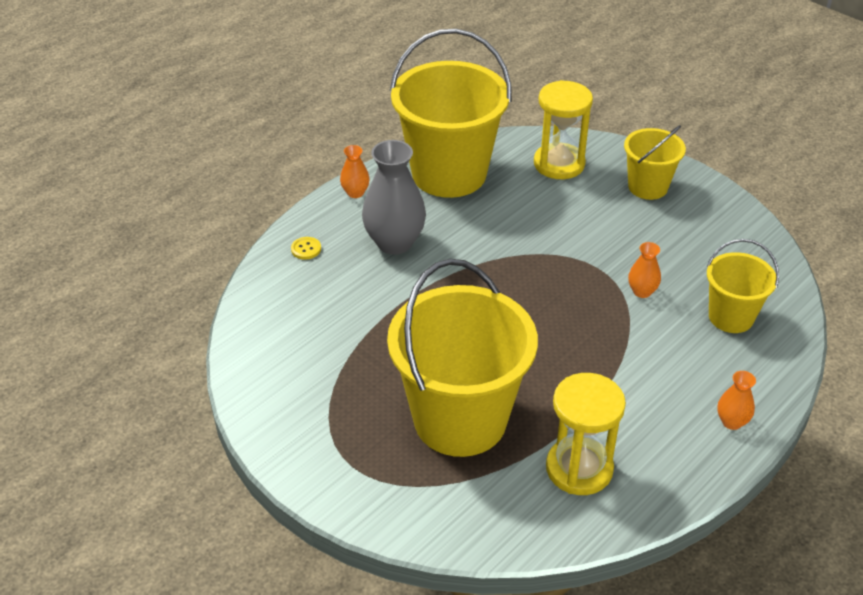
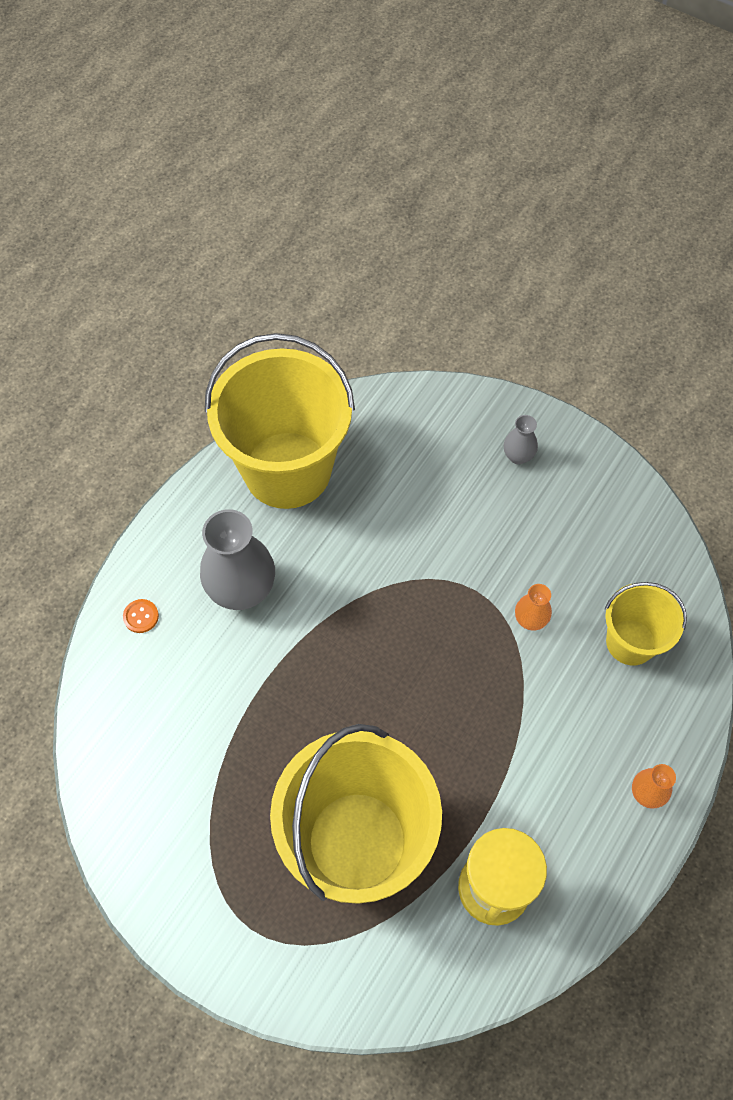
camera: 10 degrees left, 20 degrees up
(306, 249) = (141, 616): yellow button -> orange button
(355, 193) = (183, 517): orange vase -> none
(559, 164) = (412, 434): yellow hourglass -> none
(648, 187) = (518, 456): yellow bucket -> grey vase

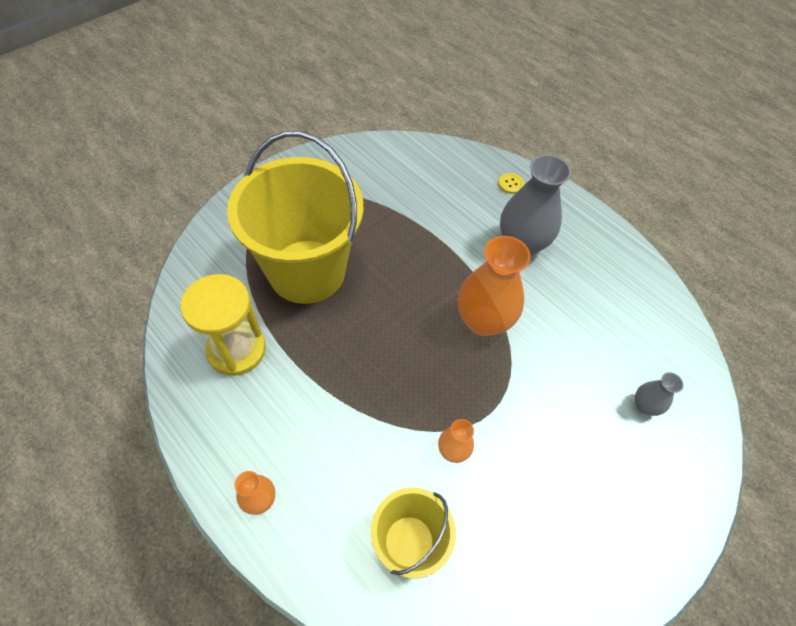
camera: 100 degrees right, 5 degrees down
(141, 616) = (510, 184): orange button -> yellow button
(287, 470) = (629, 295): yellow bucket -> none
(368, 616) = (483, 321): none -> orange vase
(518, 456) = (636, 497): grey vase -> grey vase (644, 405)

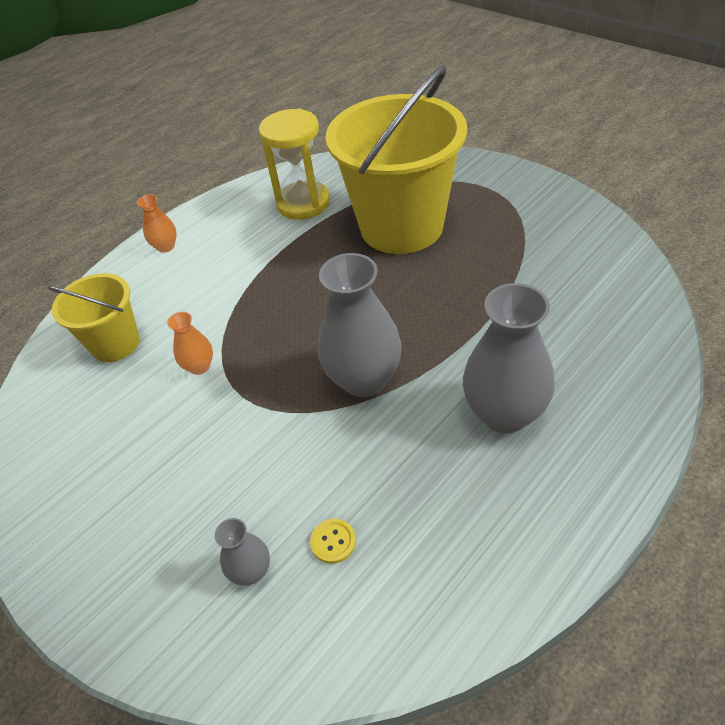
camera: 95 degrees right, 10 degrees down
(483, 321) = (364, 379): orange vase -> grey vase
(510, 184) = (622, 394): yellow button -> yellow button (333, 542)

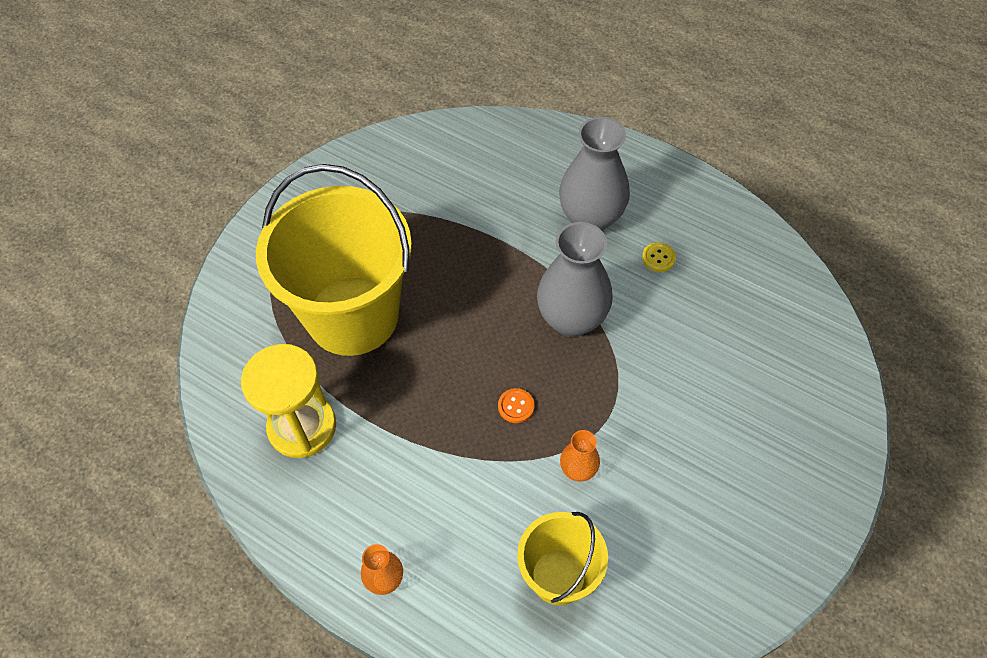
camera: 105 degrees left, 10 degrees up
(251, 571) = (769, 366): grey vase -> none
(278, 328) = (516, 406): none -> orange button
(333, 542) = (730, 316): yellow button -> yellow button (658, 258)

